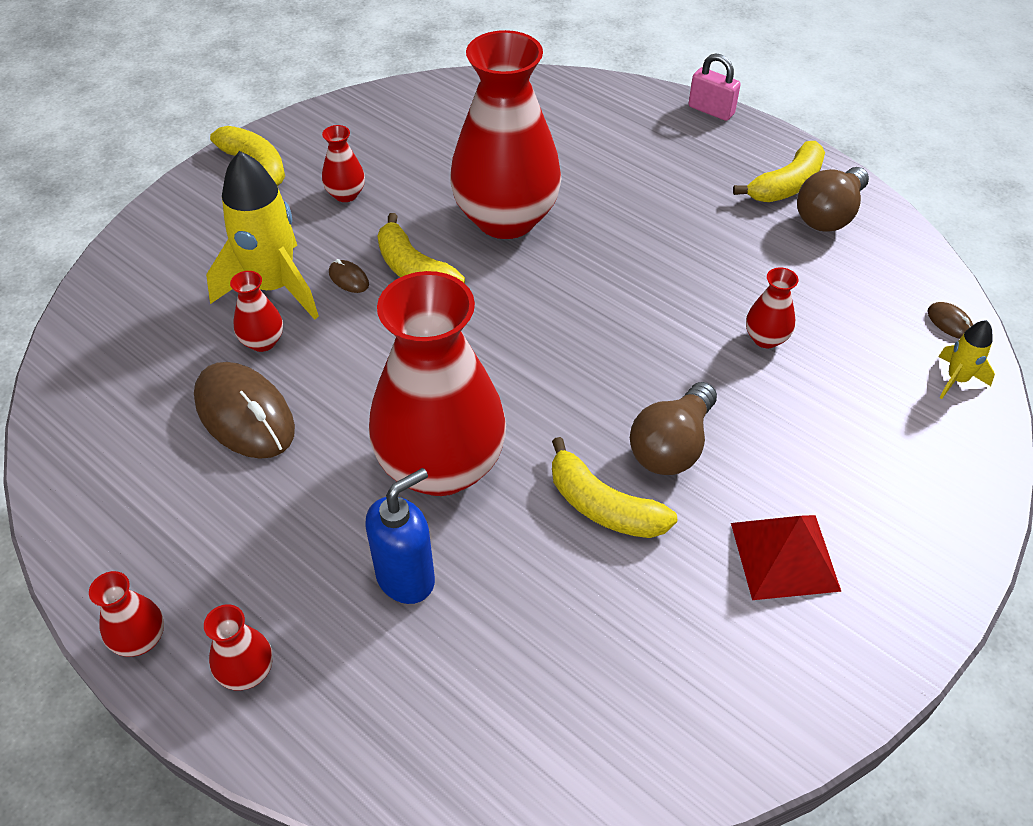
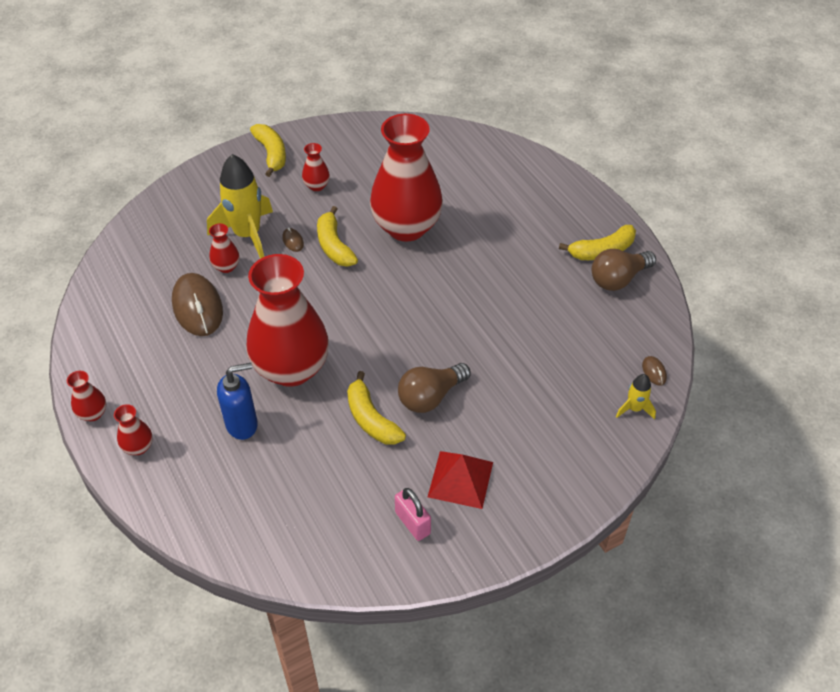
camera: 20 degrees right, 0 degrees up
(711, 110) = (582, 185): pink padlock -> pink padlock (412, 523)
(765, 338) = (527, 348): red vase -> none

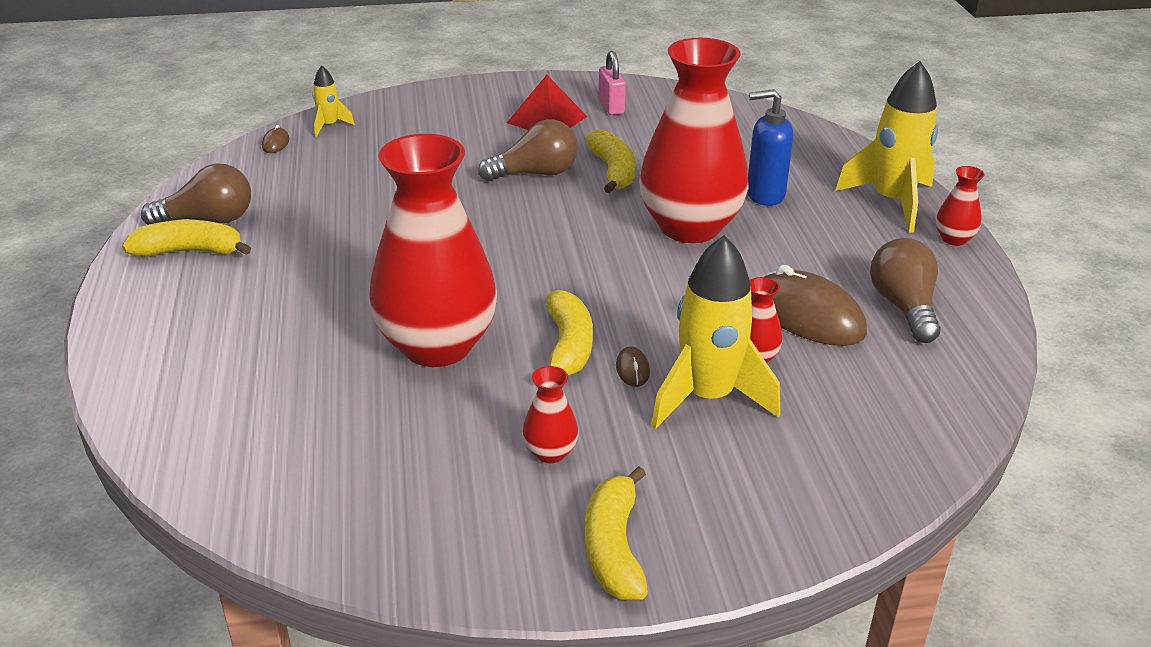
camera: 160 degrees left, 15 degrees down
(135, 332) = (903, 307): none -> brown light bulb
(138, 447) = (892, 202): red vase -> yellow rocket
(198, 307) = (807, 316): brown mouse -> brown mouse turned 45 degrees counterclockwise

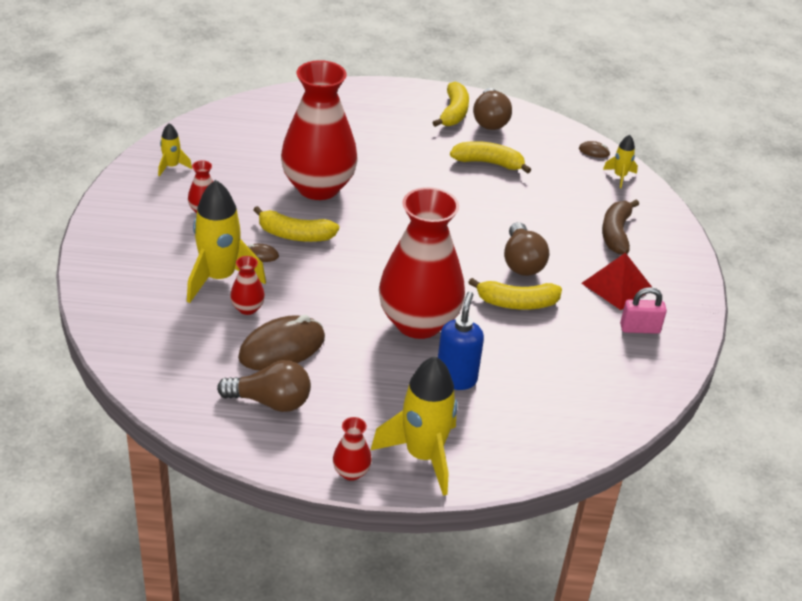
camera: 100 degrees right, 5 degrees up
(432, 526) = (172, 166): none -> yellow rocket
(450, 123) = (616, 233): none -> brown banana
(614, 548) = (124, 217): yellow banana -> yellow banana (488, 163)

